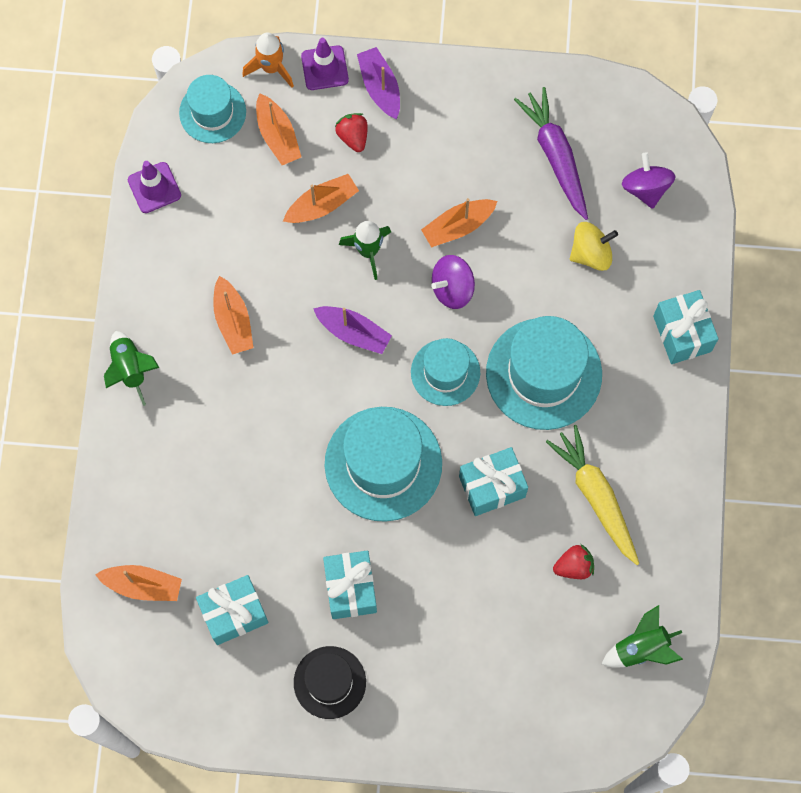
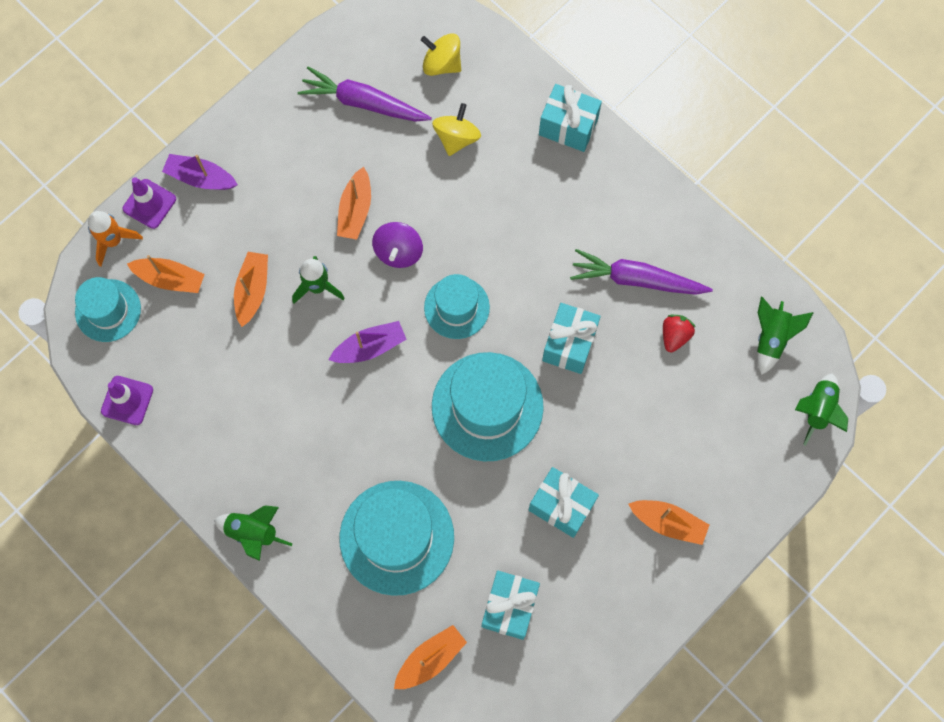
camera: 50 degrees left, 0 degrees up
(233, 321) = (284, 426): orange boat -> orange boat (668, 522)
(329, 682) = (619, 578): black hat -> none
(353, 137) = (221, 227): red strawberry -> none
(544, 374) = (517, 241): turquoise hat -> turquoise hat (397, 537)
(596, 496) = (636, 279): yellow carrot -> purple carrot
(611, 735) = (817, 410): none -> green rocket
(645, 188) = (442, 64): purple spinning top -> yellow spinning top

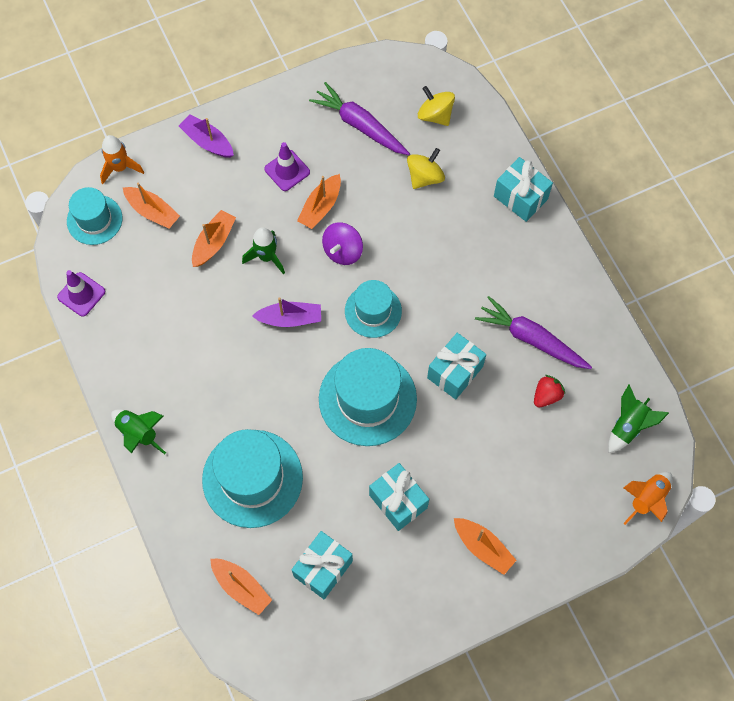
camera: 20 degrees right, 5 degrees down
(149, 204) = (159, 148): purple traffic cone -> purple traffic cone (287, 170)
(430, 659) = (241, 587): orange boat -> orange boat turned 60 degrees clockwise
(817, 410) = (647, 499): green rocket -> orange rocket

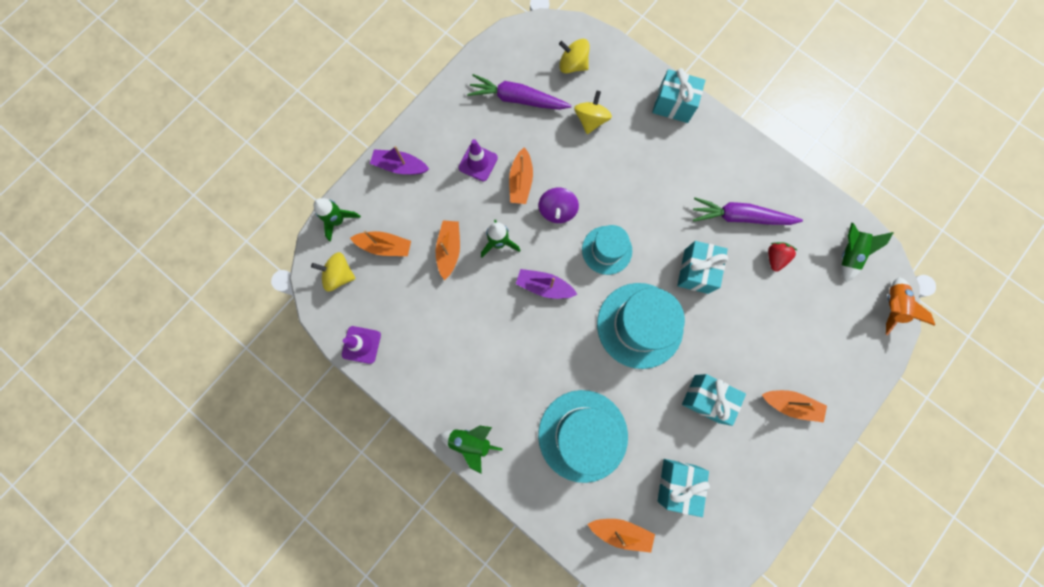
camera: 25 degrees left, 10 degrees up
(94, 220) = (339, 275): turquoise hat -> yellow spinning top
(120, 168) = (338, 220): orange rocket -> green rocket
(290, 318) = (544, 286): purple boat -> purple boat turned 135 degrees counterclockwise

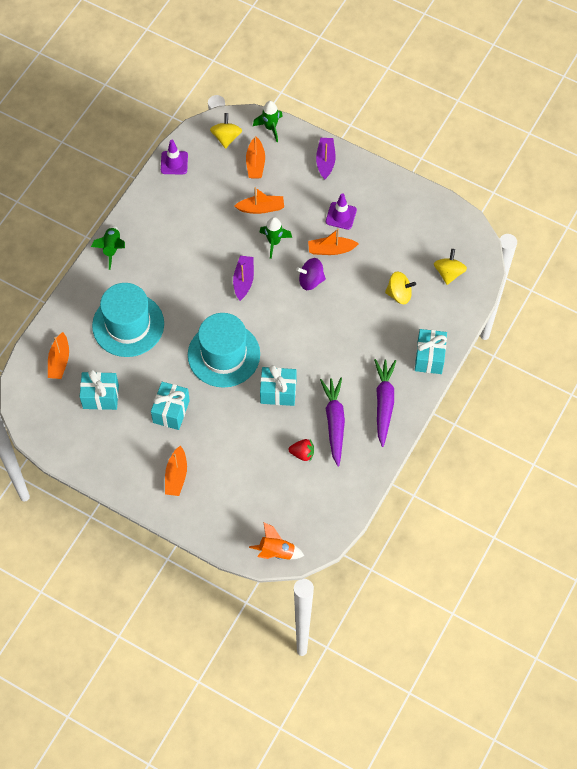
camera: 80 degrees right, 15 degrees down
(517, 99) = (406, 235): purple carrot -> purple carrot (384, 403)
(607, 250) = (283, 322): turquoise hat -> none
(848, 254) = (318, 513): green rocket -> none

